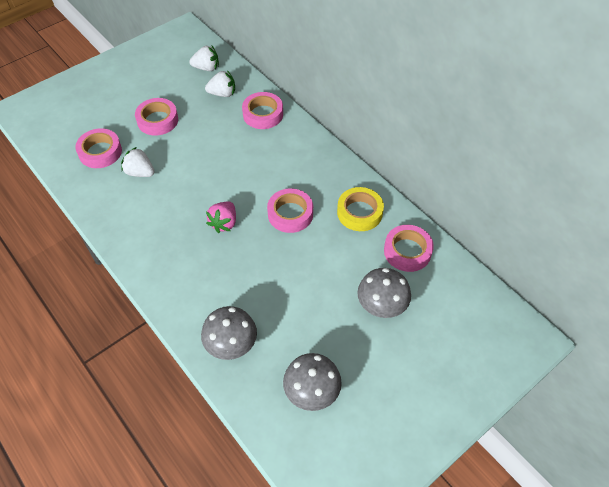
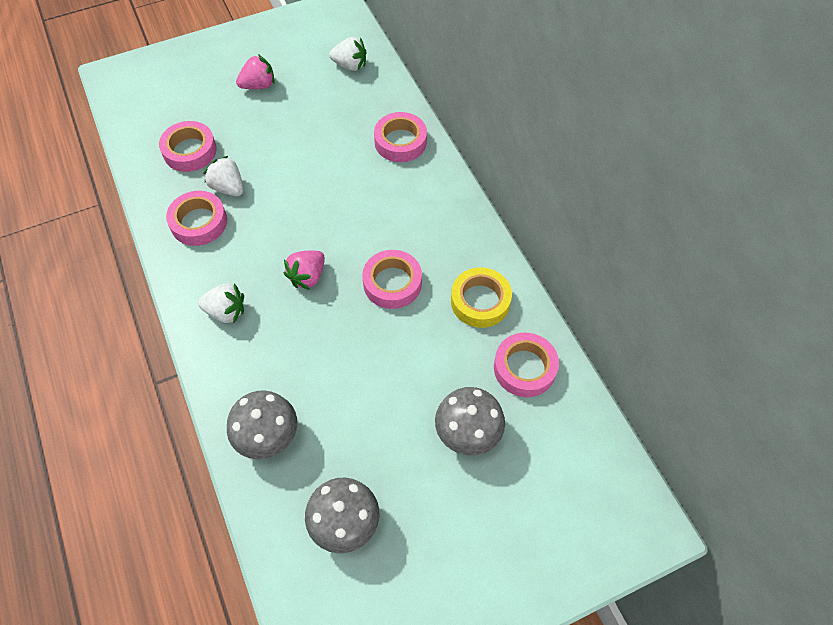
camera: 15 degrees right, 5 degrees up
(140, 95) = (258, 85): none -> pink strawberry
(157, 120) = (269, 123): pink tape -> pink tape (199, 222)
(222, 93) = (359, 104): white strawberry -> white strawberry (226, 312)

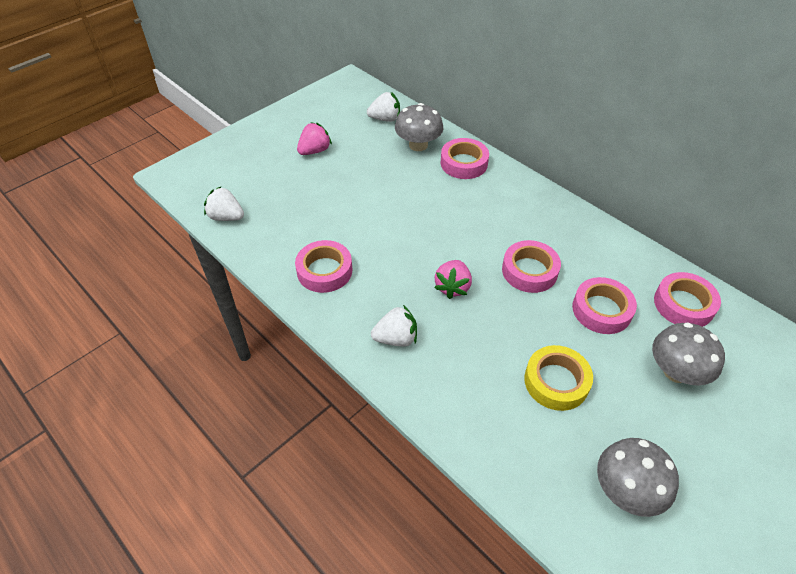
camera: 20 degrees left, 10 degrees down
(190, 151) = (281, 215): pink tape -> pink tape (601, 310)
(228, 187) = (335, 235): white strawberry -> white strawberry (226, 217)
(267, 436) = (503, 436): grey mushroom -> grey mushroom (418, 145)
(480, 301) = (611, 264): yellow tape -> yellow tape (556, 381)

